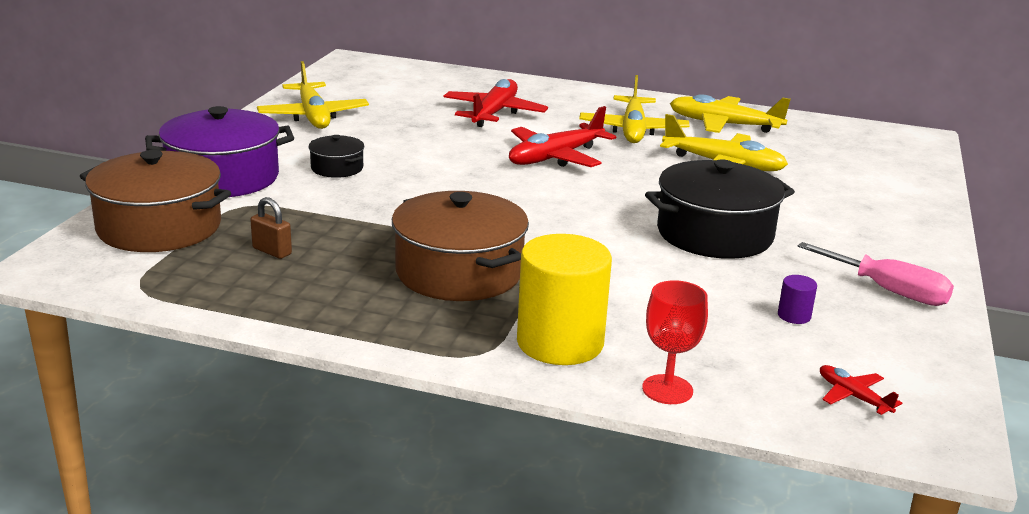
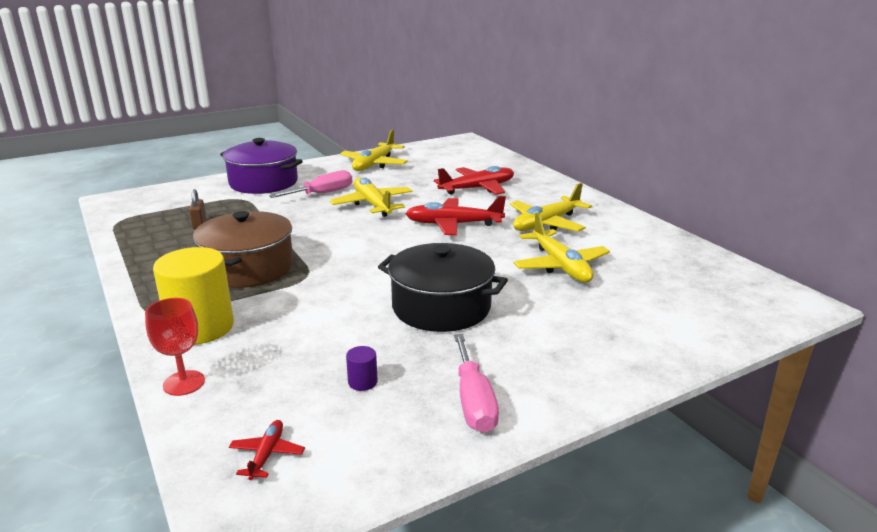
camera: 45 degrees right, 0 degrees up
(159, 227) = (186, 197): brown pot -> none
(337, 168) = (322, 194): black pot -> pink screwdriver
(724, 125) = (627, 240): yellow plane -> yellow plane (372, 205)

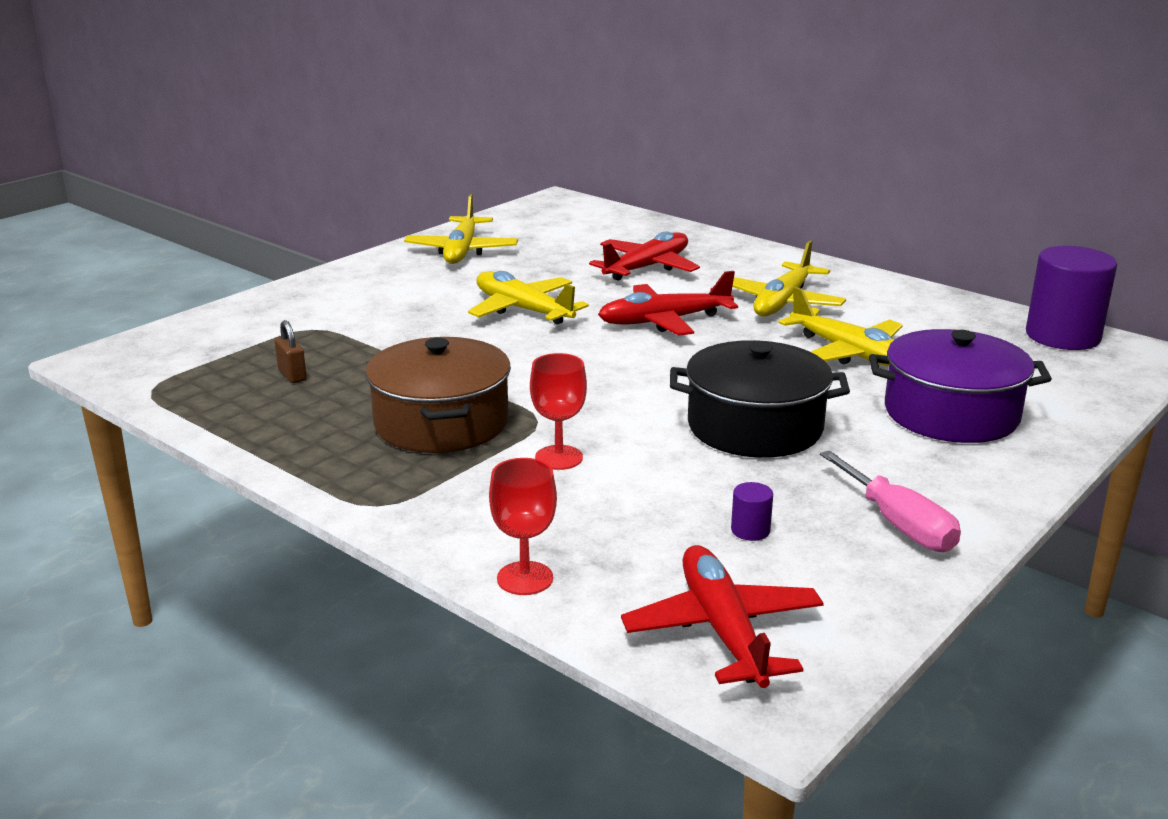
camera: 20 degrees left, 0 degrees up
(201, 327) = (466, 510): yellow cylinder -> none
(263, 182) = (320, 300): purple pot -> purple pot (951, 414)
(267, 454) = (723, 630): red plane -> red plane, size x2.06
(292, 304) = (559, 458): none -> red goblet
(322, 194) = (432, 304): pink screwdriver -> none
(740, 279) = (1062, 336): none -> purple cylinder

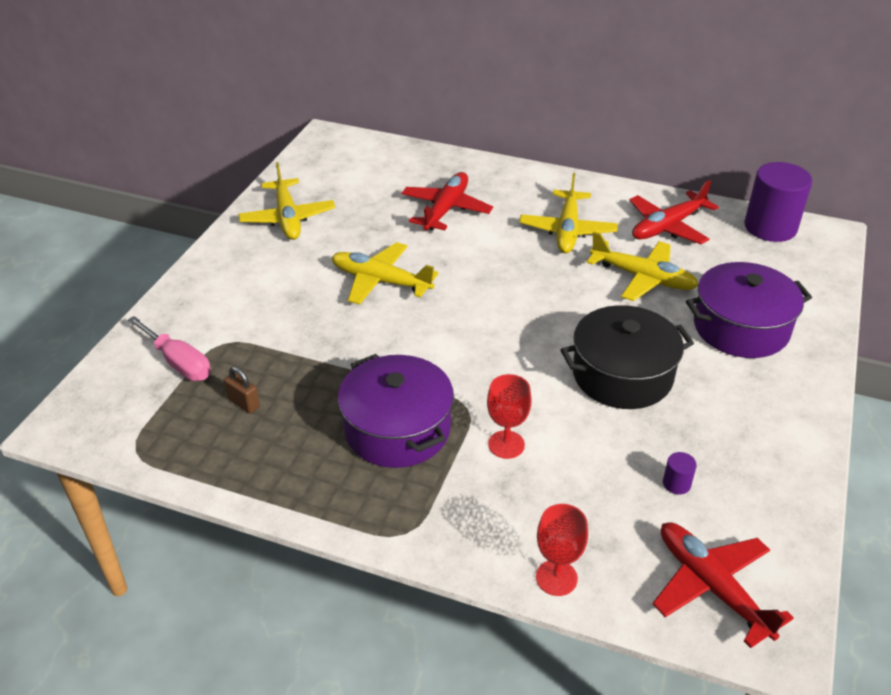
camera: 20 degrees left, 15 degrees up
(441, 423) = (397, 429): brown pot -> purple pot
(664, 321) = (494, 271): red plane -> red plane (668, 226)
(898, 524) = (764, 450): pink screwdriver -> pink screwdriver (179, 363)

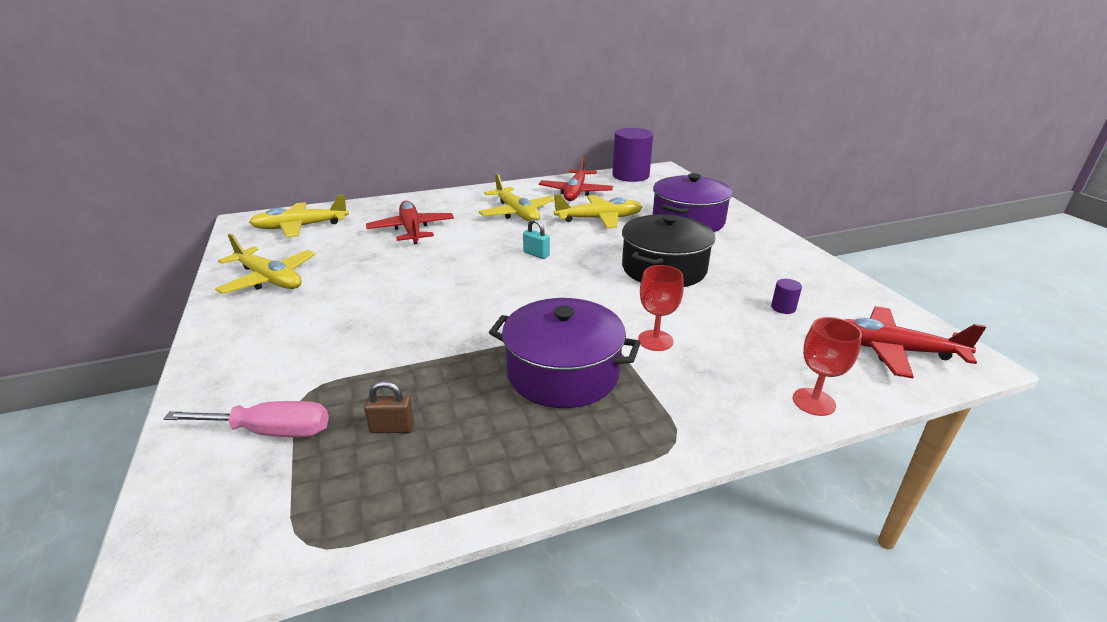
camera: 40 degrees left, 10 degrees down
(381, 281) = (414, 287): yellow plane -> yellow plane (301, 227)
(522, 294) = (536, 254): none -> turquoise padlock

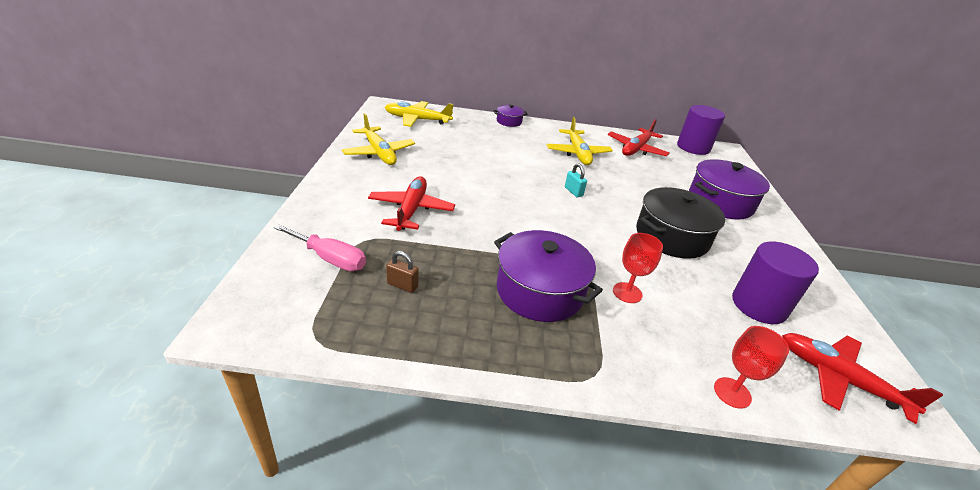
camera: 20 degrees right, 5 degrees up
(411, 230) = (491, 144): red plane -> red plane (411, 210)
(418, 200) = (509, 121): none -> purple pot
(599, 219) = (642, 178): yellow plane -> none
(783, 308) = (758, 305): purple cylinder -> purple cylinder, size x2.48

